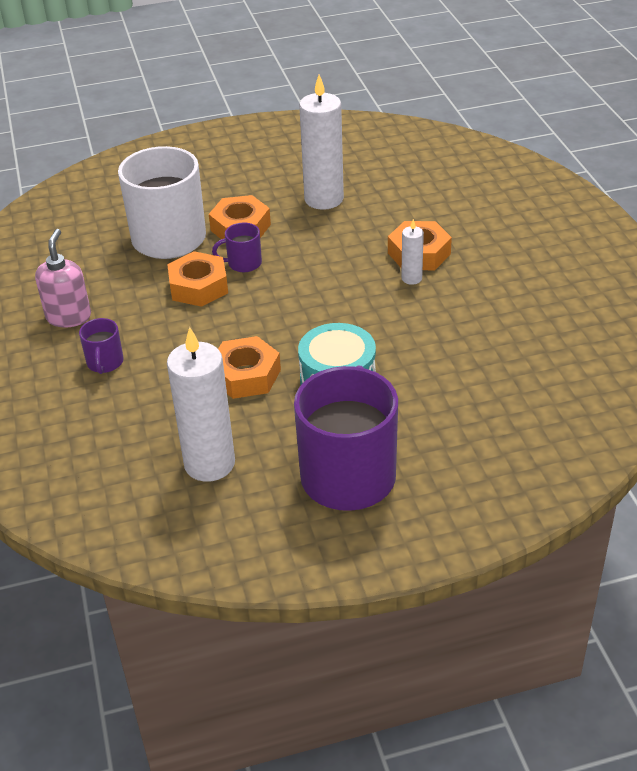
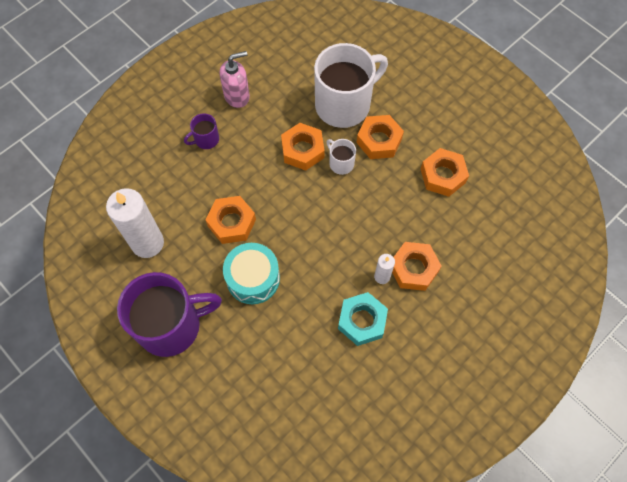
camera: 60 degrees right, 25 degrees up
(243, 263) = (341, 163): purple mug -> white mug
(324, 199) = (443, 176): white candle -> orange nut
(455, 310) = (362, 321): none -> turquoise nut

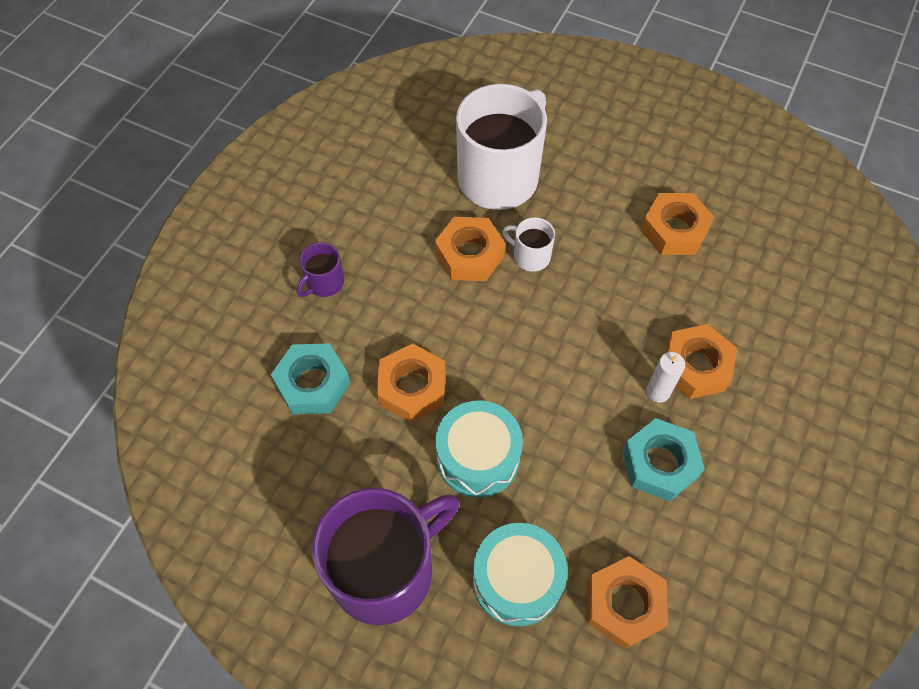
camera: 20 degrees left, 5 degrees down
(147, 243) = (298, 459): white candle -> none
(174, 200) = (313, 383): none -> turquoise nut
(237, 96) = (344, 210): pink soap dispenser -> none
(244, 358) = (517, 580): none -> turquoise drum
(379, 141) = (568, 210): orange nut -> orange nut (624, 605)

